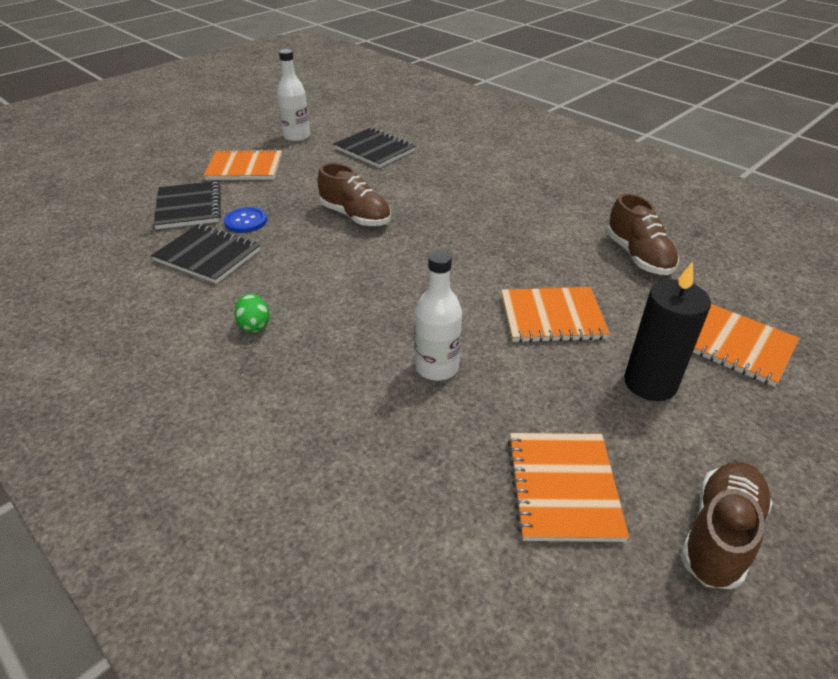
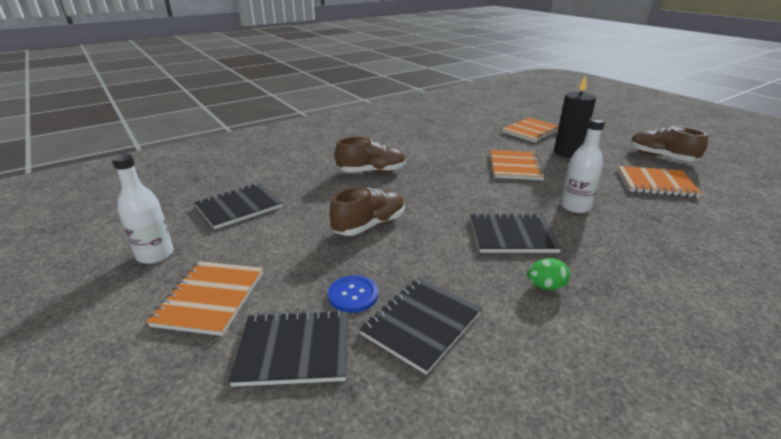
camera: 80 degrees left, 10 degrees down
(350, 307) = (512, 235): none -> black notebook
(638, 256) = (452, 137): brown shoe -> brown shoe (372, 171)

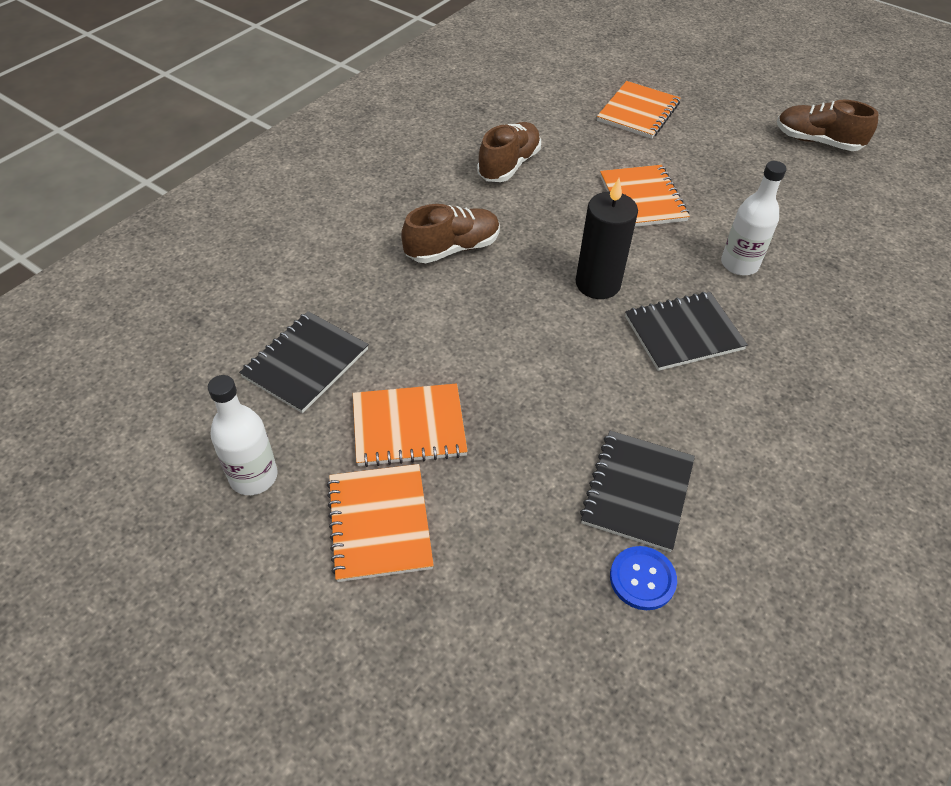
camera: 20 degrees left, 20 degrees up
(294, 349) = (521, 562): black notebook -> none
(353, 295) = (544, 472): blue button -> blue button (642, 579)
(369, 225) = (504, 355): brown shoe -> brown shoe (509, 165)
(545, 286) = (745, 404): green egg -> none
(567, 153) = (700, 154): black candle -> black candle (598, 284)
(656, 183) = (821, 199): orange notebook -> orange notebook (409, 427)

